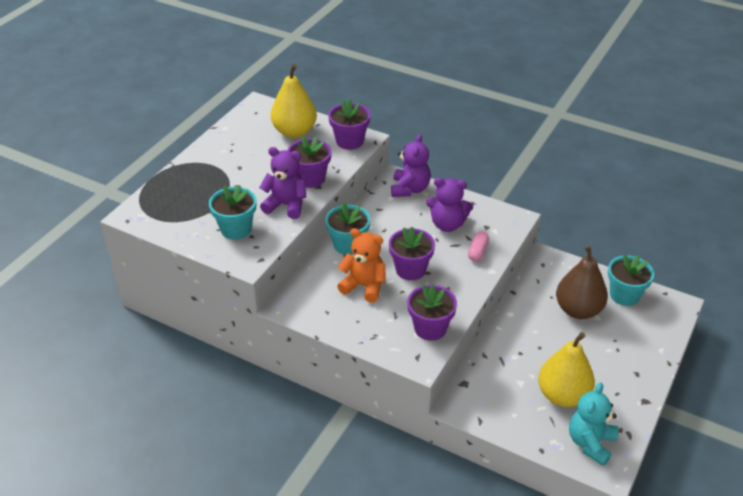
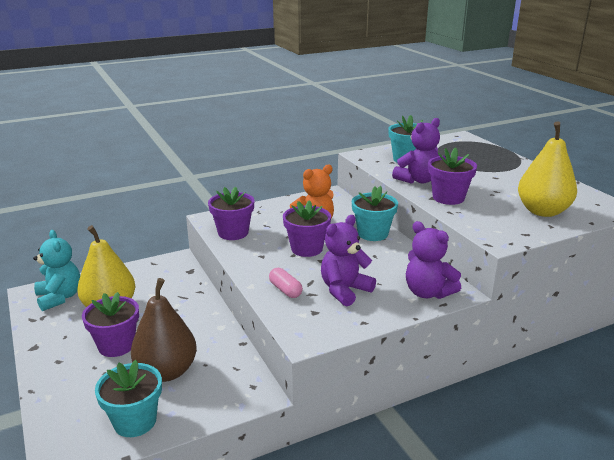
camera: 125 degrees right, 15 degrees down
(349, 141) = (500, 231): purple flower pot -> purple flower pot (116, 345)

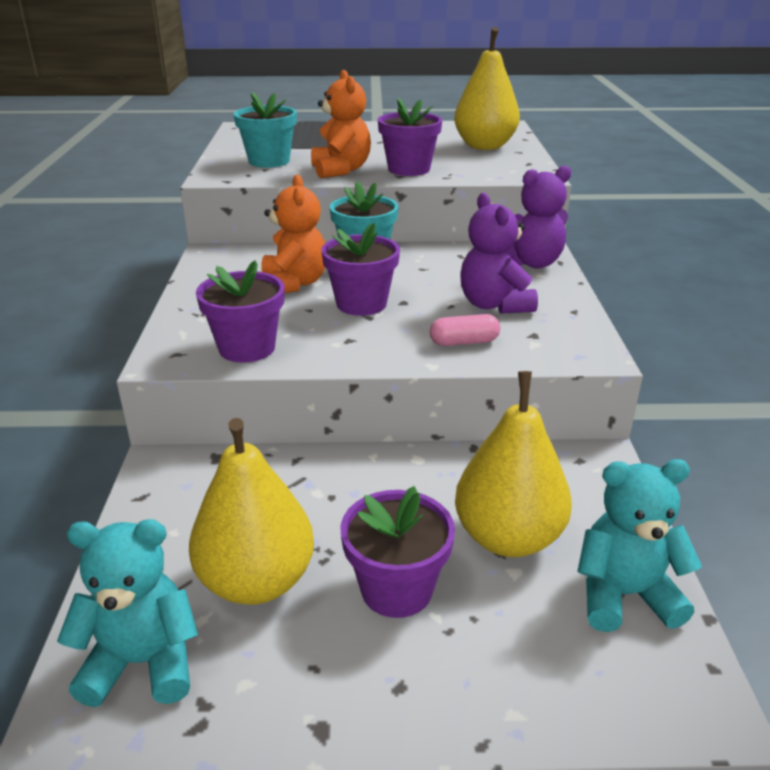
camera: 65 degrees left, 5 degrees up
(135, 421) = (624, 595): turquoise flower pot -> turquoise teddy bear
(166, 371) = (508, 537): brown pear -> yellow pear
(417, 180) = (341, 170): purple teddy bear -> orange teddy bear

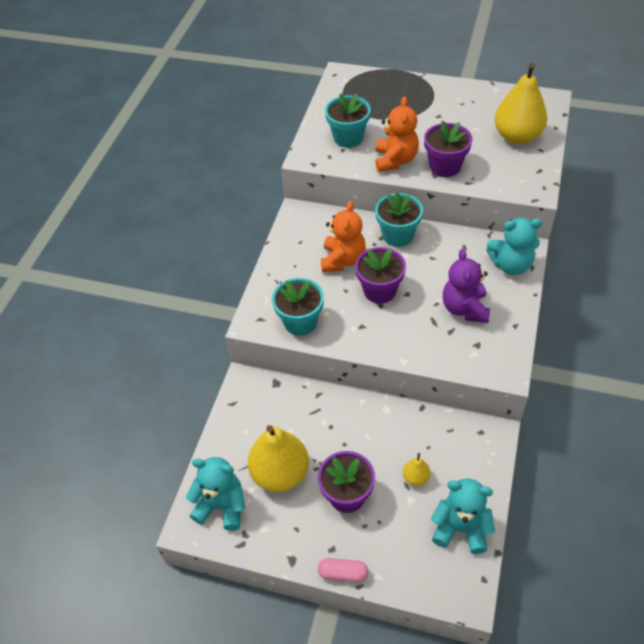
camera: 20 degrees right, 20 degrees up
(247, 348) = (300, 322): purple flower pot -> turquoise flower pot
(464, 342) = (430, 343): pink capsule -> pink capsule (343, 573)
(508, 537) = (416, 477): yellow pear -> yellow pear, size x0.45
(531, 263) = (511, 265): purple teddy bear -> turquoise teddy bear

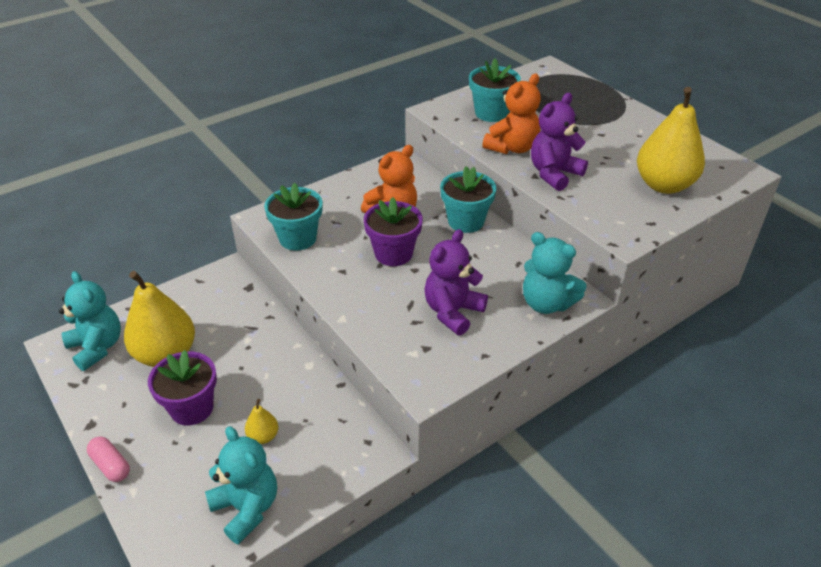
camera: 35 degrees right, 10 degrees down
(445, 166) = (554, 174): purple flower pot -> purple teddy bear

